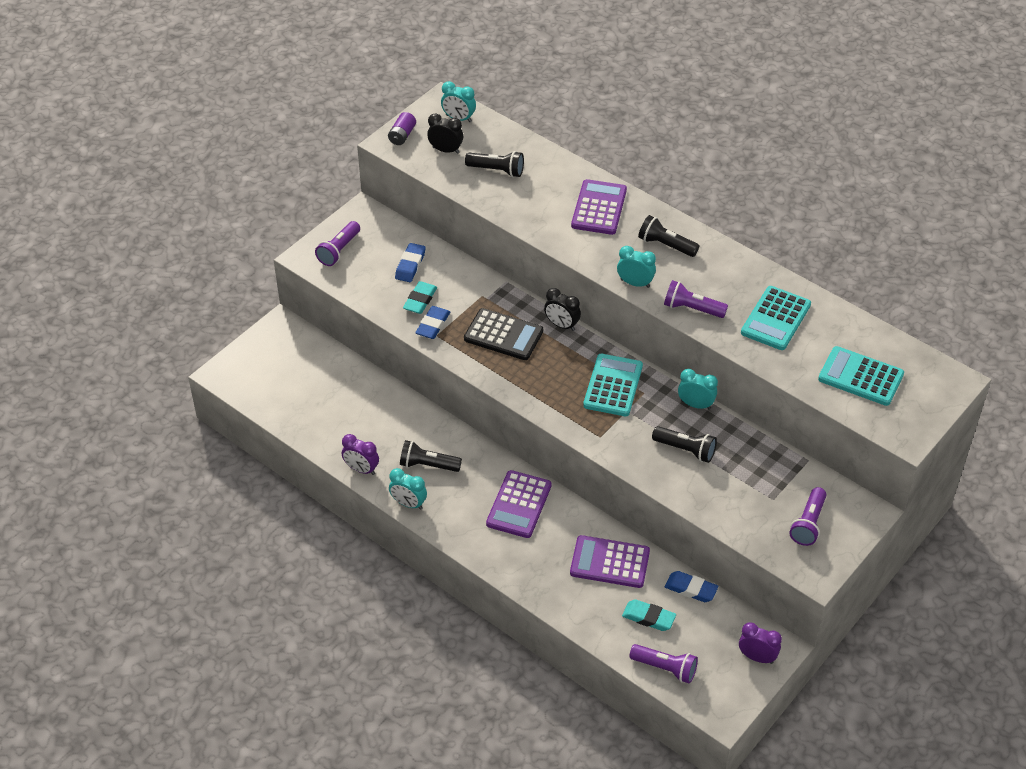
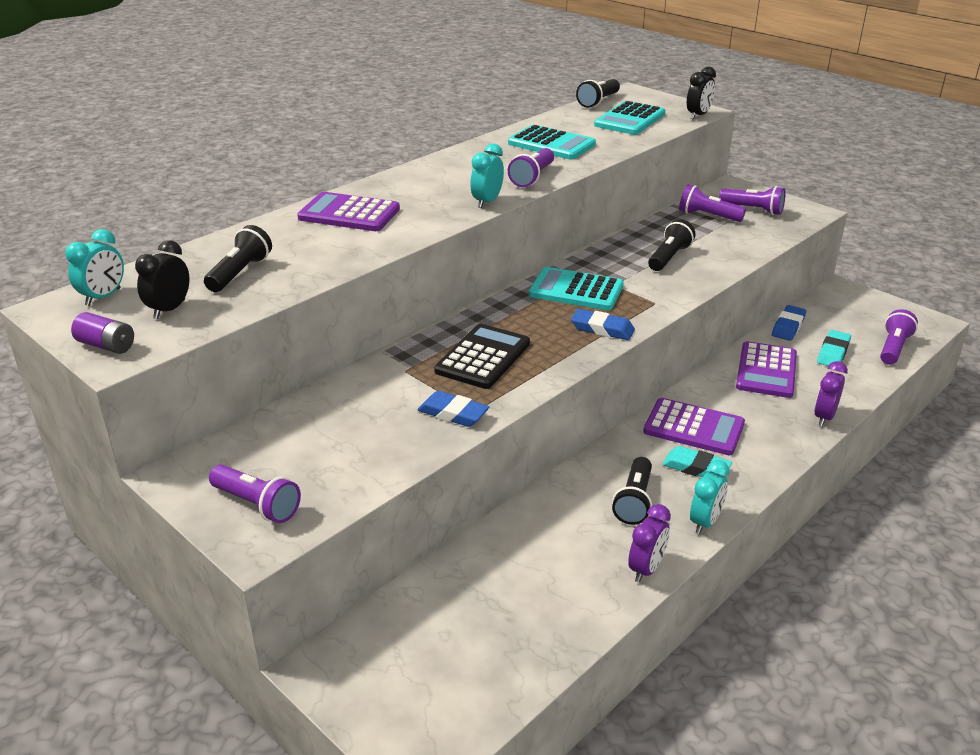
camera: 85 degrees left, 15 degrees down
(410, 265) = (321, 430): blue eraser -> blue eraser (602, 329)
(420, 300) = (399, 423): turquoise eraser -> turquoise eraser (696, 468)
(561, 325) = (472, 316): black clock -> black clock (698, 115)
(666, 245) = (428, 183): black flashlight -> black flashlight (598, 102)
(695, 405) = (604, 248): turquoise clock -> none
(757, 657) = (858, 300): purple clock -> purple clock (824, 417)
(784, 485) = (708, 216): none -> purple flashlight

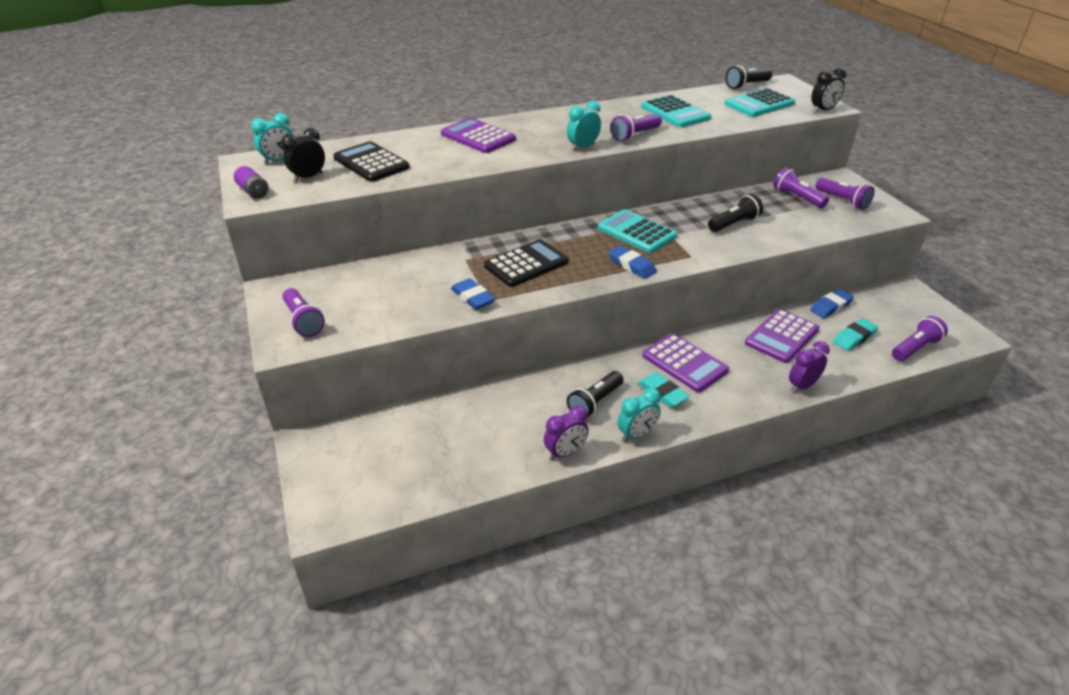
camera: 25 degrees right, 5 degrees up
(240, 273) = (371, 163): black flashlight -> black calculator

